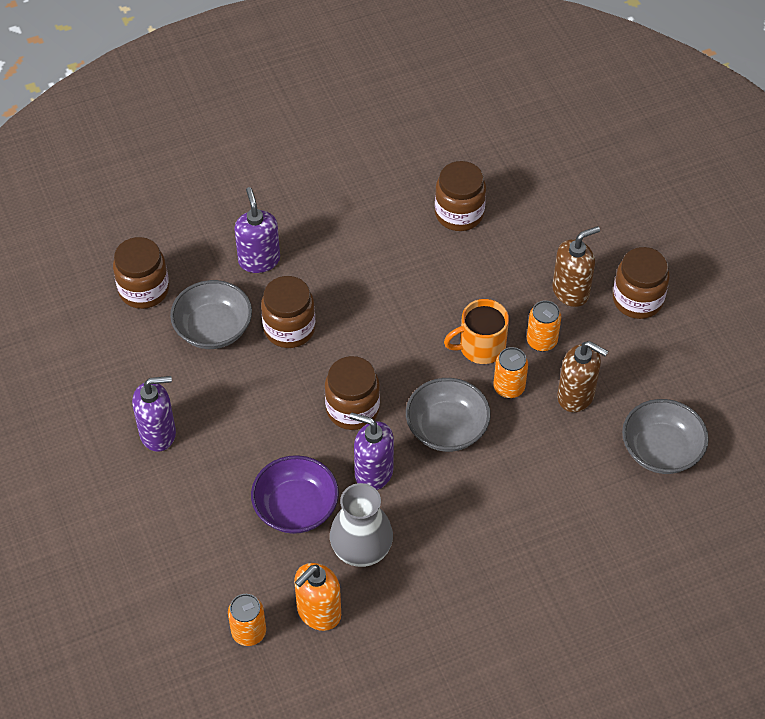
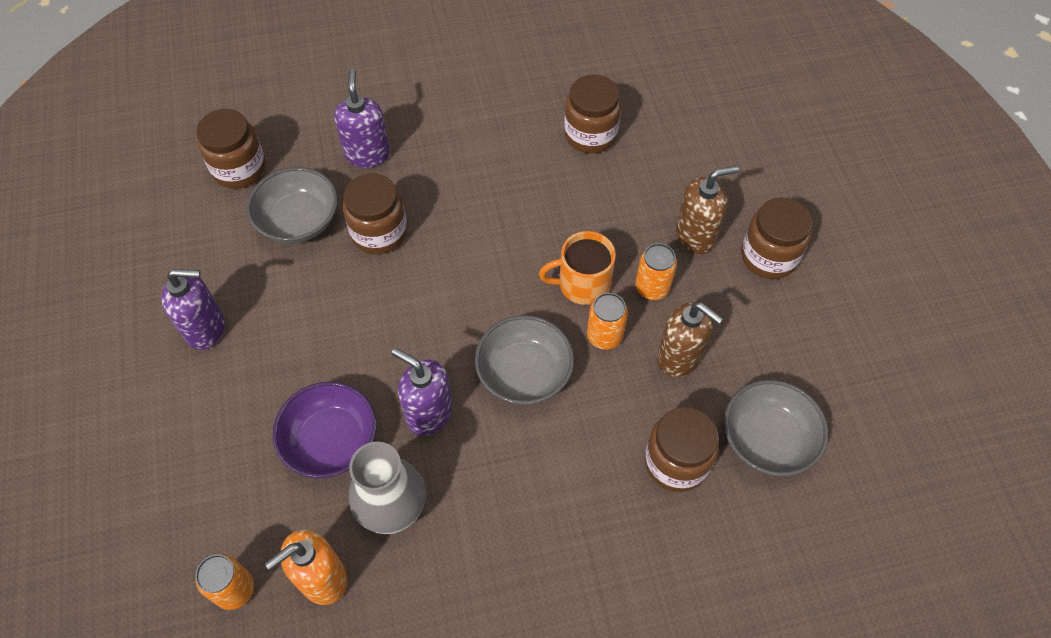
camera: 10 degrees right, 5 degrees up
(352, 409) = (424, 334): brown jar -> brown jar (676, 462)

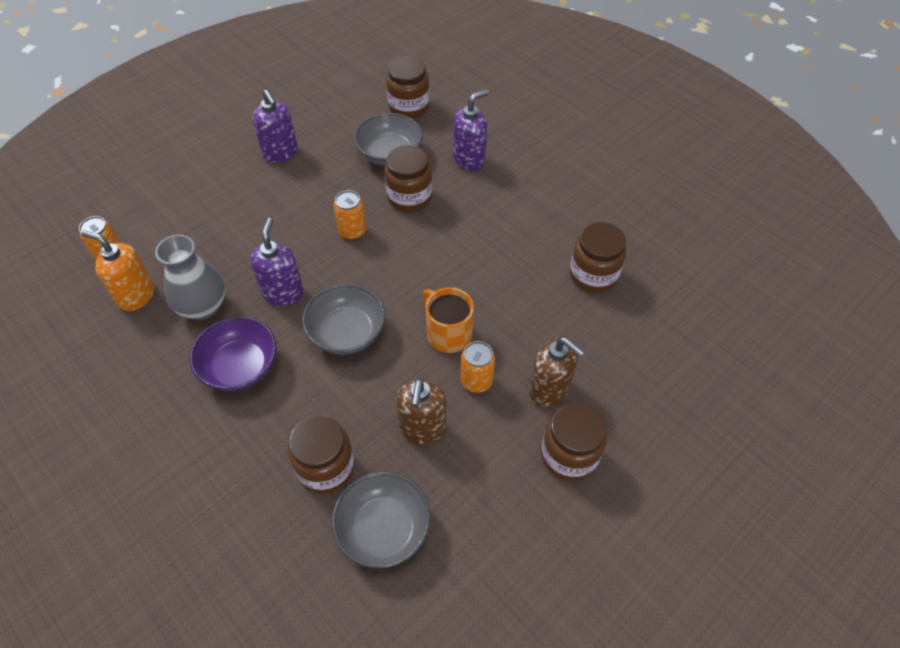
camera: 60 degrees right, 5 degrees down
(331, 441) = (234, 252): purple bowl -> purple bowl (240, 367)
(604, 336) = (410, 368): orange can -> orange can (352, 231)

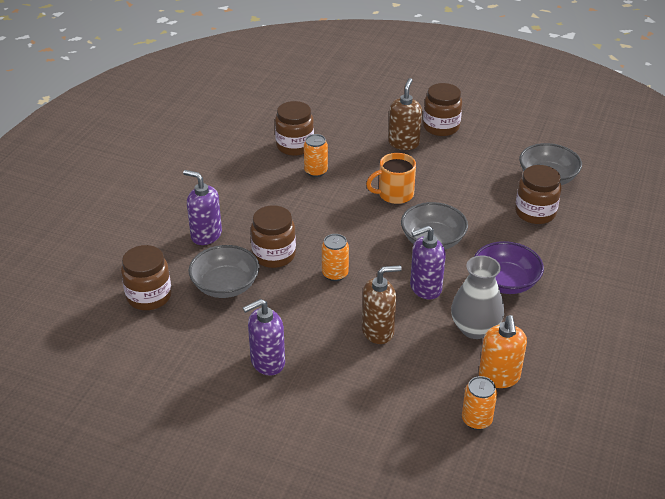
camera: 115 degrees left, 15 degrees down
(281, 153) = (267, 362): purple soap dispenser -> purple soap dispenser turned 150 degrees counterclockwise
(422, 429) = (474, 183): brown soap dispenser -> brown soap dispenser (378, 331)
(448, 333) = (394, 194): orange mug -> orange mug turned 45 degrees clockwise
(476, 381) = (421, 172): orange can -> orange can (316, 171)

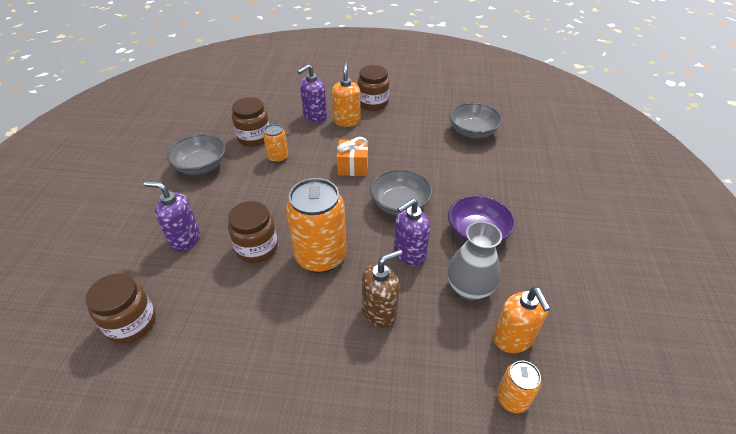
camera: 15 degrees left, 5 degrees up
(225, 286) = (213, 292): grey bowl -> grey bowl (201, 166)
(267, 362) = (275, 378): purple soap dispenser -> purple soap dispenser (315, 117)
(335, 274) = (321, 256): orange can -> orange can, size x2.00
(394, 194) = (353, 167): orange mug -> orange gift
(403, 143) = (347, 121): brown soap dispenser -> orange soap dispenser
(535, 212) = (475, 163): brown jar -> none

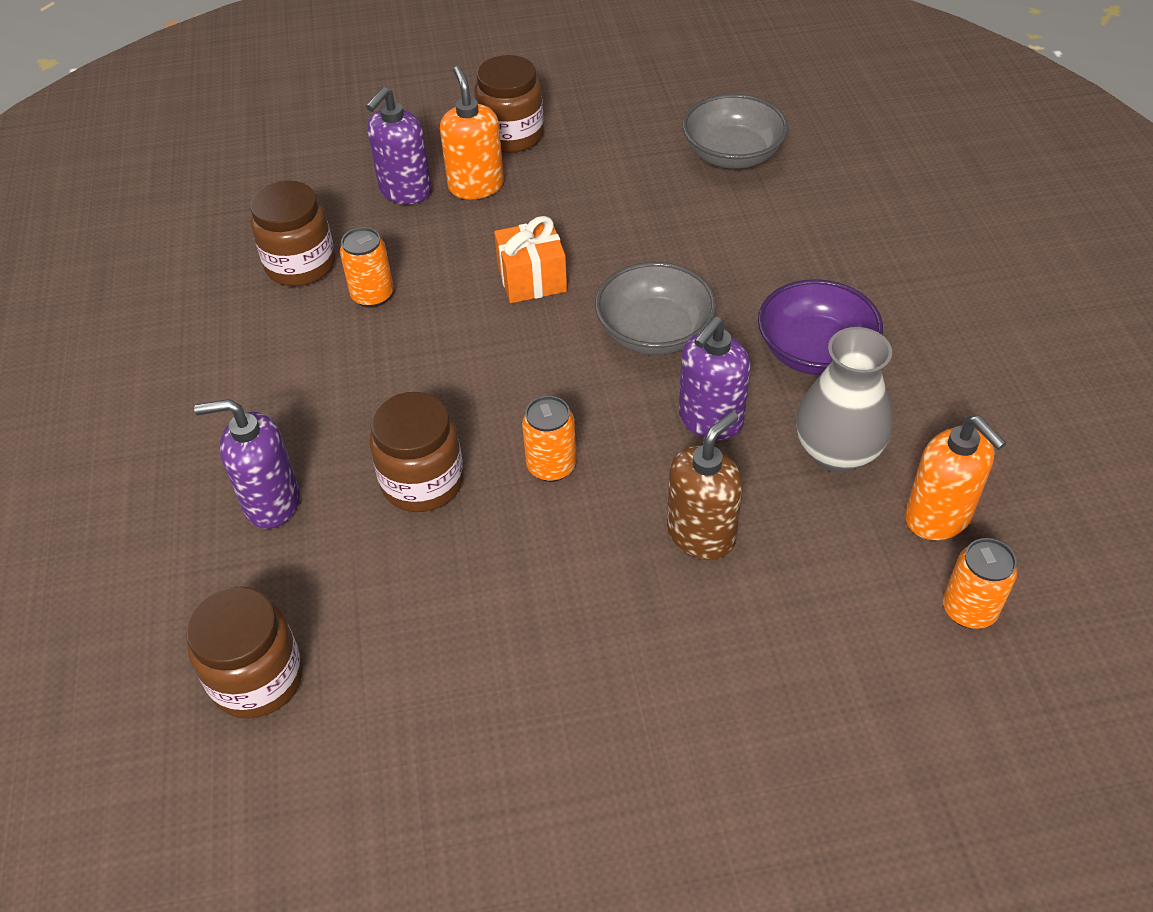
camera: 15 degrees left, 5 degrees up
(201, 166) = (221, 350): grey bowl -> none
(321, 256) = (551, 466): orange can -> orange can, size x0.50

